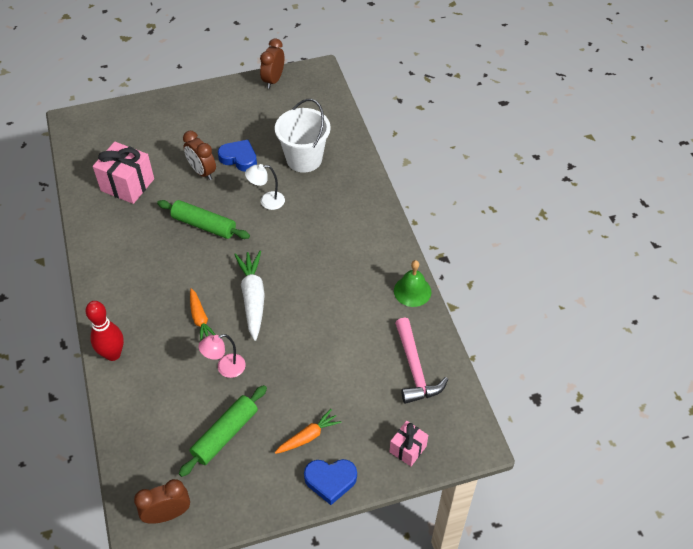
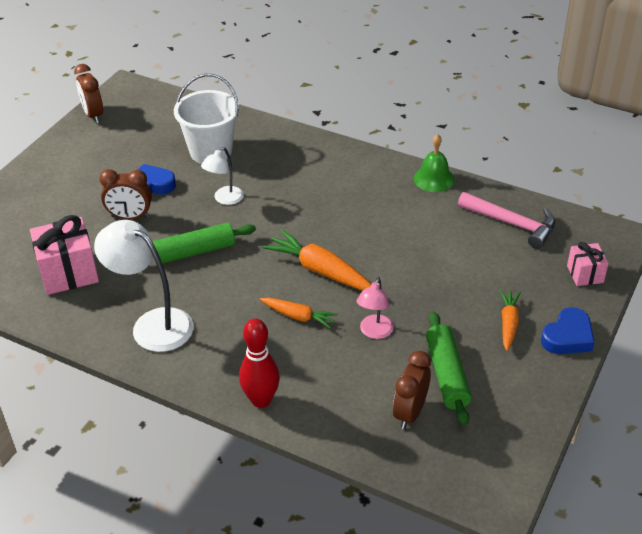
camera: 45 degrees left, 10 degrees down
(124, 255) = (152, 324): none -> white lamp
(168, 514) = (491, 464): brown clock -> brown clock (410, 412)
(253, 298) = (320, 270): white carrot -> orange carrot

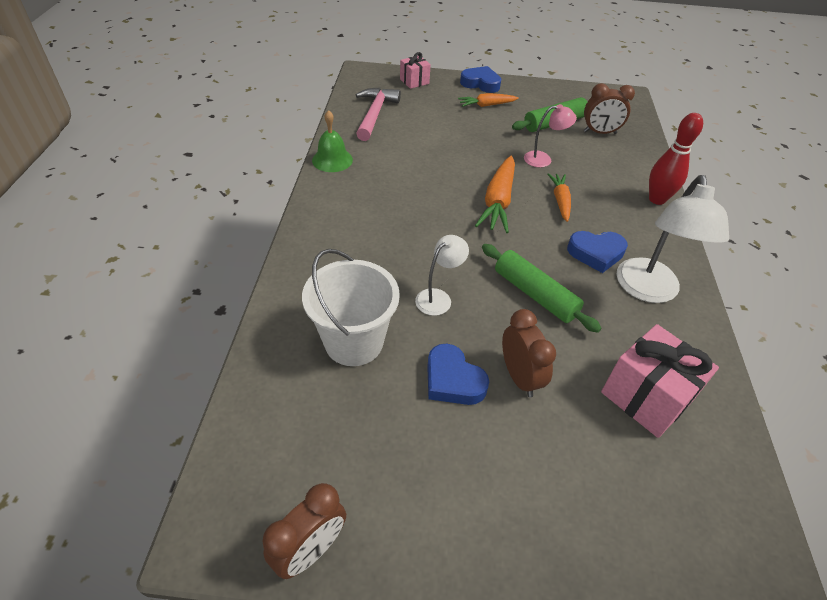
camera: 115 degrees left, 5 degrees up
(214, 310) = (596, 253): none -> blue heart
(224, 199) = (438, 297): white lamp -> white lamp turned 60 degrees counterclockwise

